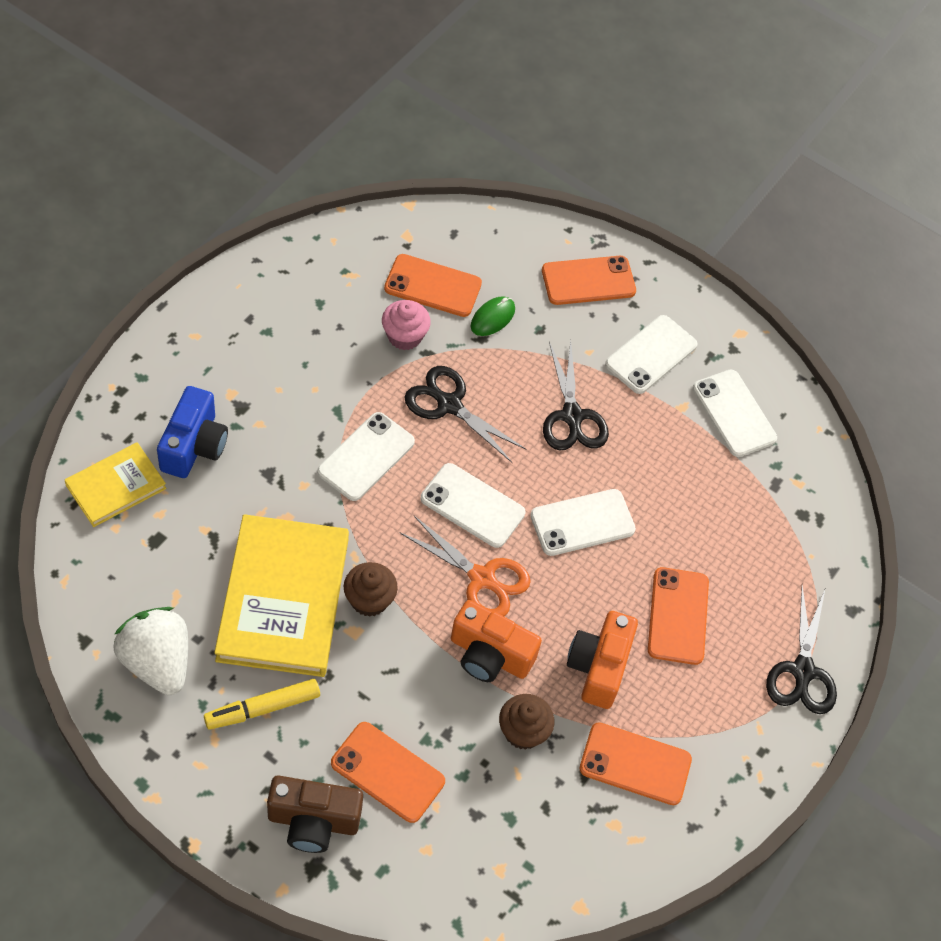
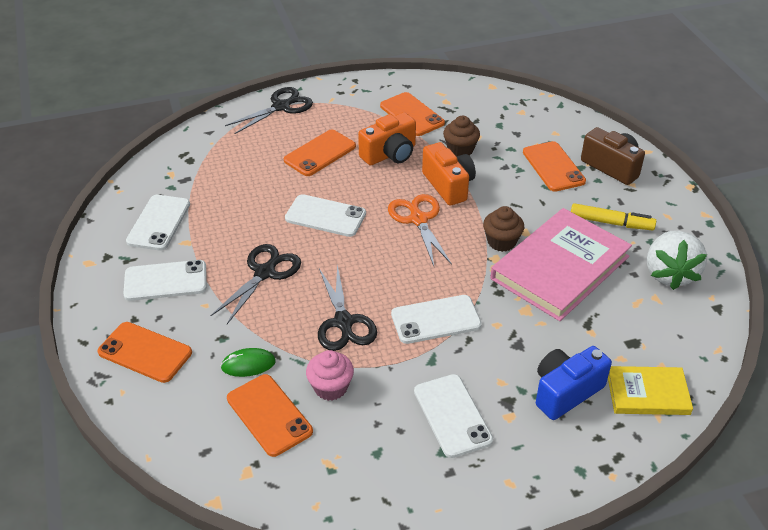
camera: 135 degrees left, 15 degrees down
(283, 599) = (560, 267): yellow book -> pink book
(472, 506) = (387, 257): white phone -> white phone (452, 415)

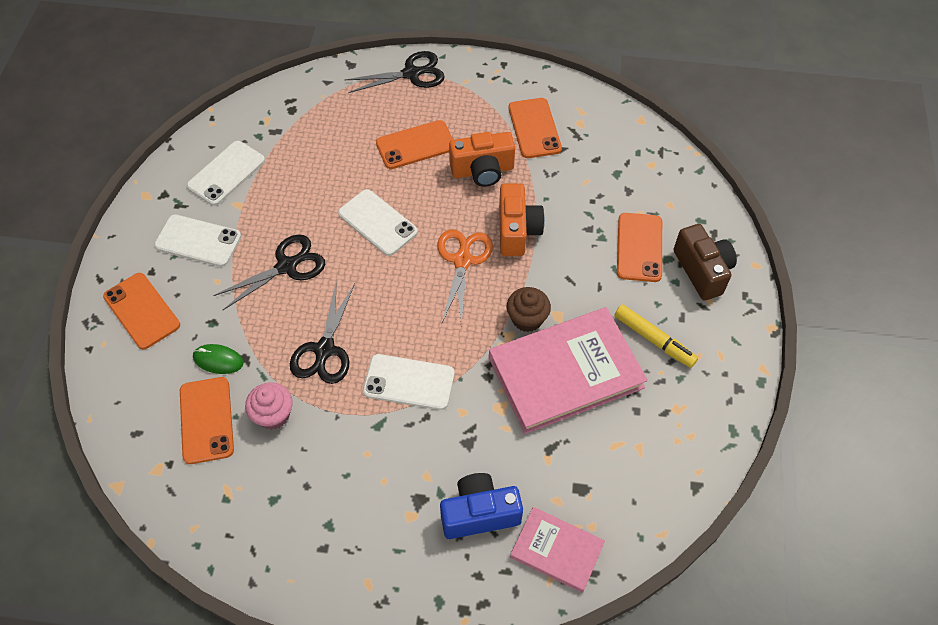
camera: 25 degrees right, 15 degrees up
(452, 415) = (360, 491): white phone -> none
(460, 149) = (556, 190): brown cupcake -> none
(647, 393) = (556, 551): yellow book -> pink book
(669, 274) = (673, 426): white strawberry -> none

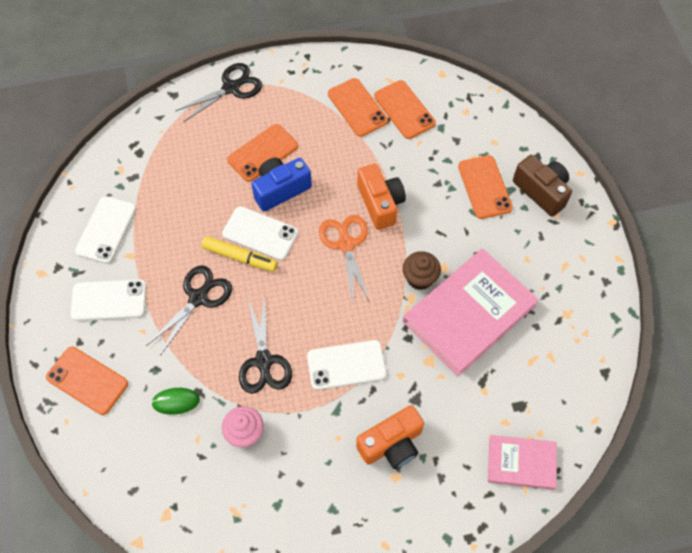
camera: 20 degrees left, 5 degrees up
(206, 420) = (189, 457): orange phone -> orange phone (404, 110)
(479, 513) = (449, 455): blue camera -> blue camera (280, 190)
(482, 170) = (329, 159): orange camera -> orange camera (391, 444)
(654, 340) = (527, 262): yellow marker -> yellow marker (240, 257)

